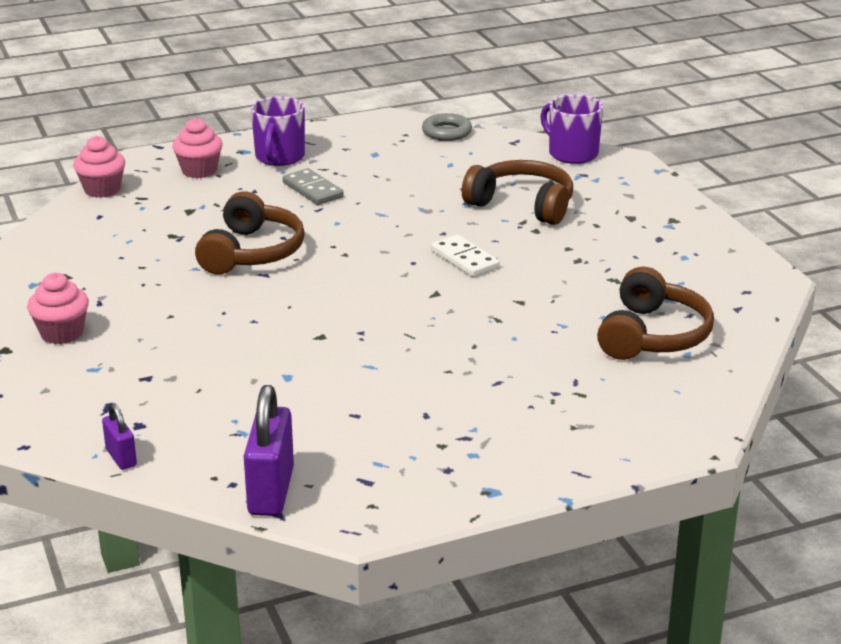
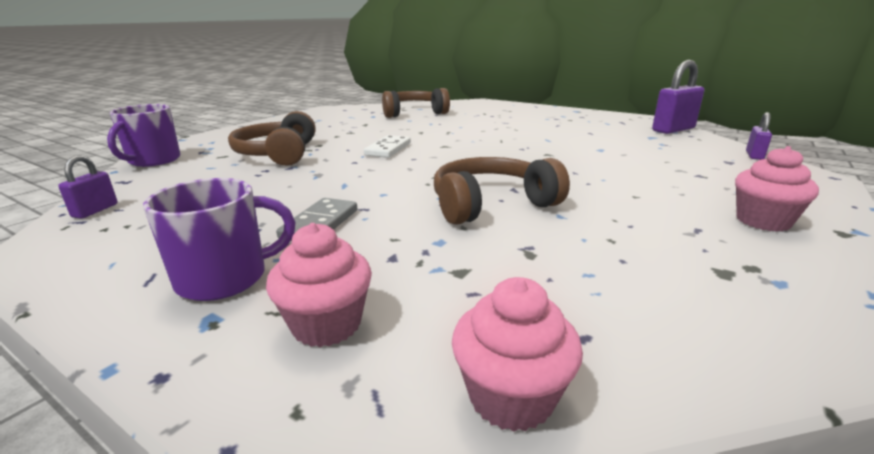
camera: 125 degrees left, 5 degrees down
(446, 132) = (95, 210): grey ring -> purple padlock

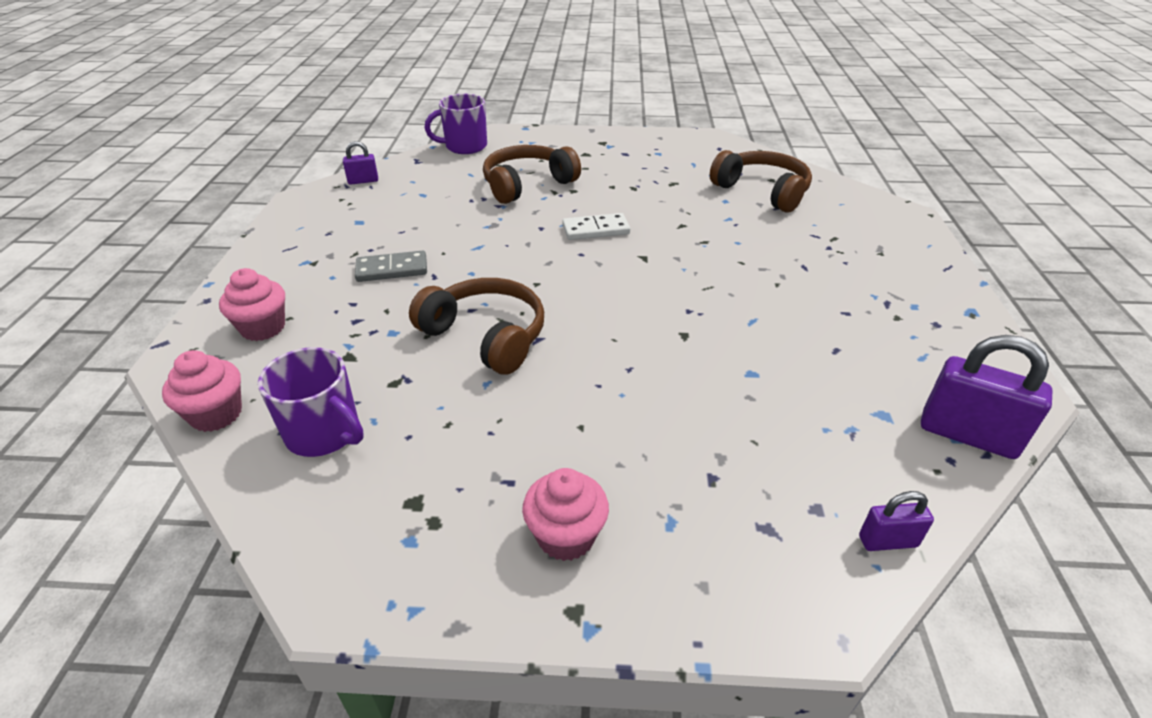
camera: 60 degrees right, 15 degrees up
(225, 278) = (299, 271): purple mug -> purple mug (324, 433)

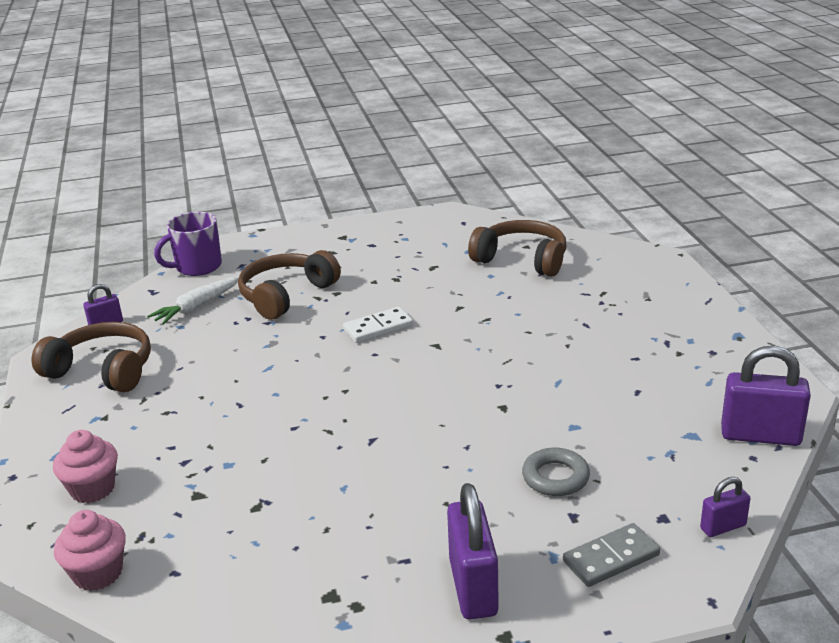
camera: 15 degrees left, 10 degrees down
(324, 433) = (215, 563): purple mug -> none
(392, 269) = (192, 407): grey domino -> grey domino (611, 558)
(445, 181) = (197, 307): none -> white carrot
(486, 336) = (321, 447): brown headphones -> brown headphones (102, 370)
(566, 536) = (473, 587): pink cupcake -> purple padlock
(709, 427) = (555, 477): none -> grey ring

